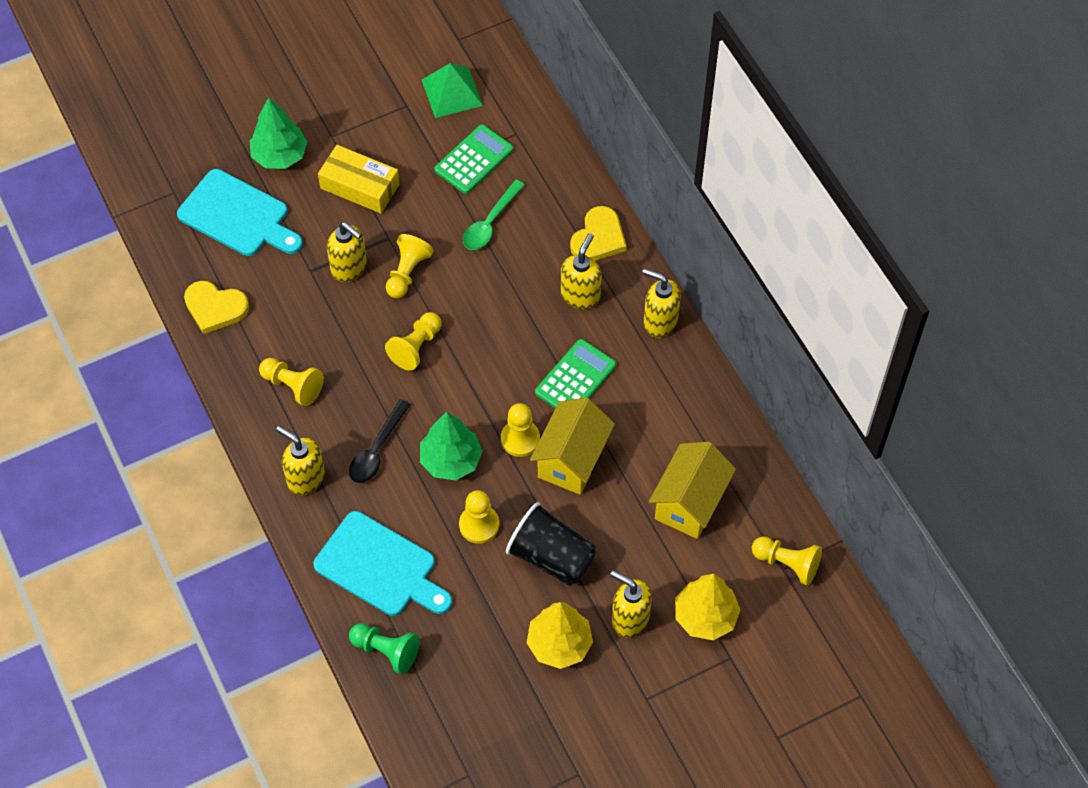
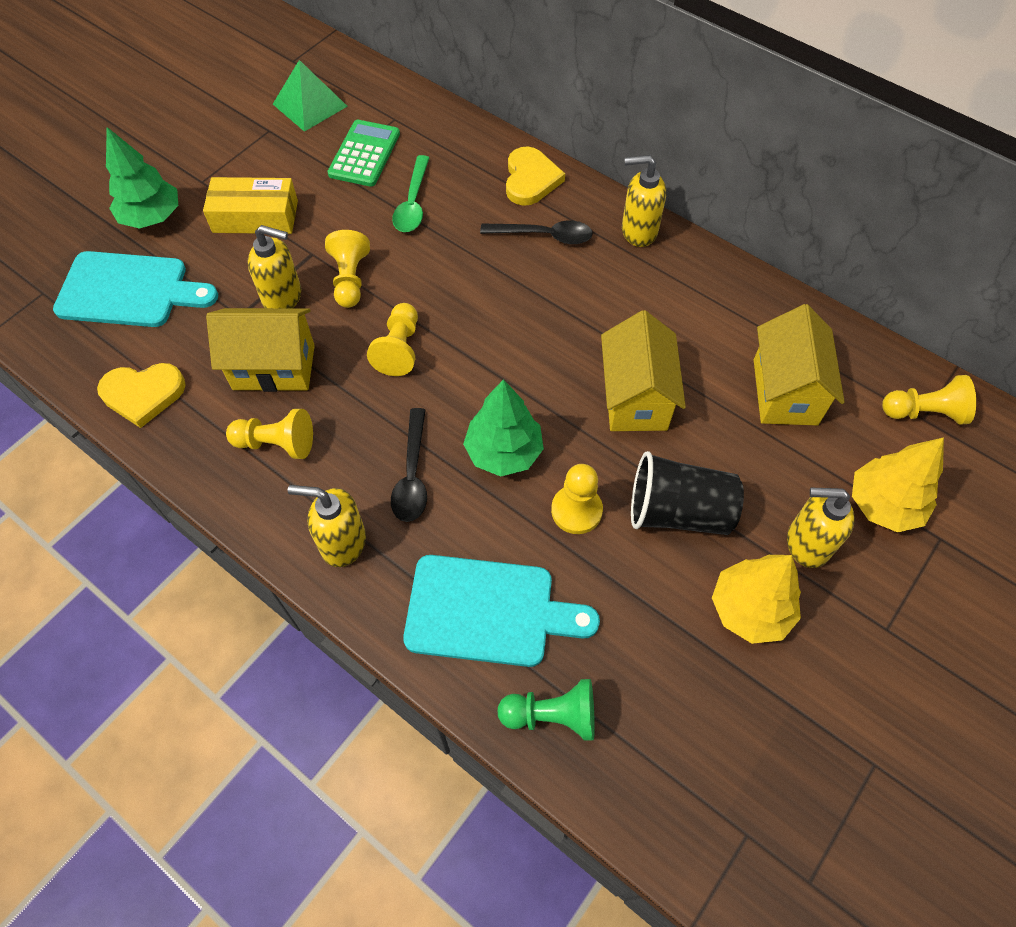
camera: 25 degrees left, 0 degrees up
(317, 324) = (274, 367): none -> yellow house
(520, 439) = (567, 398): yellow pawn -> none
(575, 379) = (588, 315): green calculator -> none
(580, 295) = (544, 236): yellow soap dispenser -> black spoon

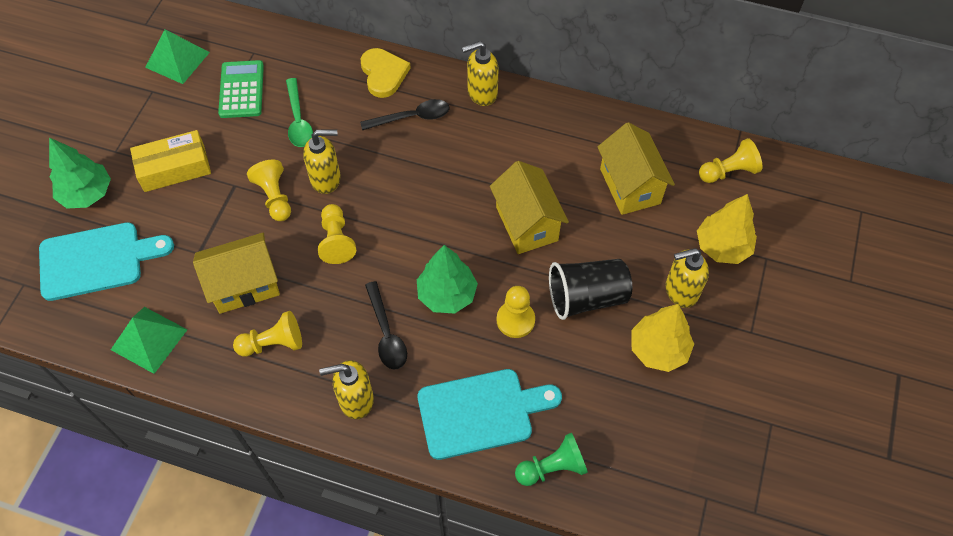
camera: 20 degrees left, 0 degrees up
(143, 394) = (149, 339): yellow heart -> green pyramid
(283, 297) = (227, 228): yellow soap dispenser -> yellow soap dispenser (326, 179)

